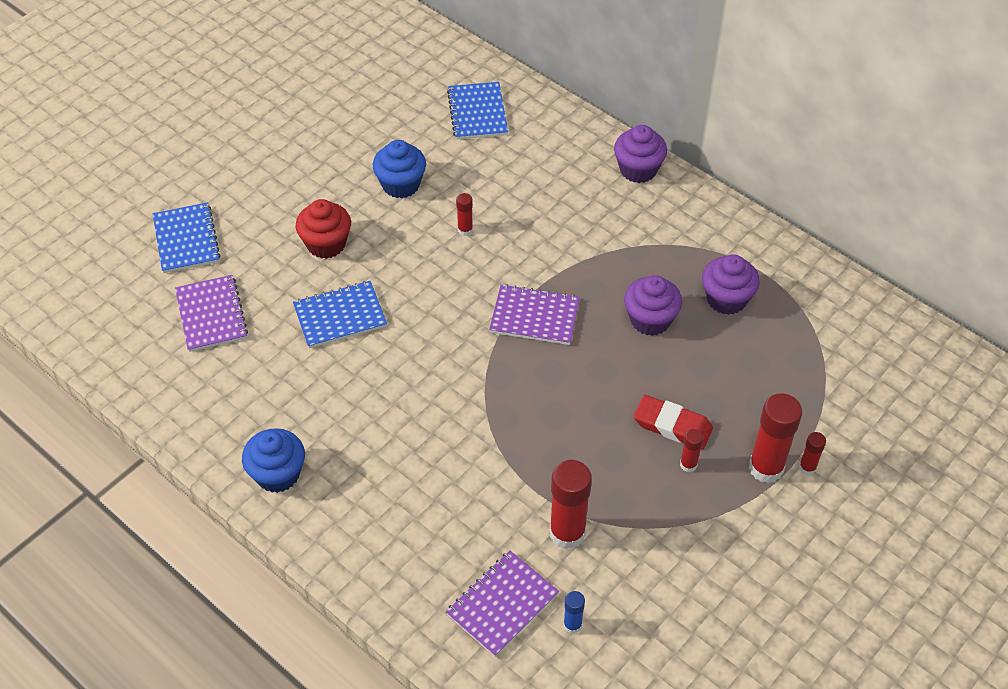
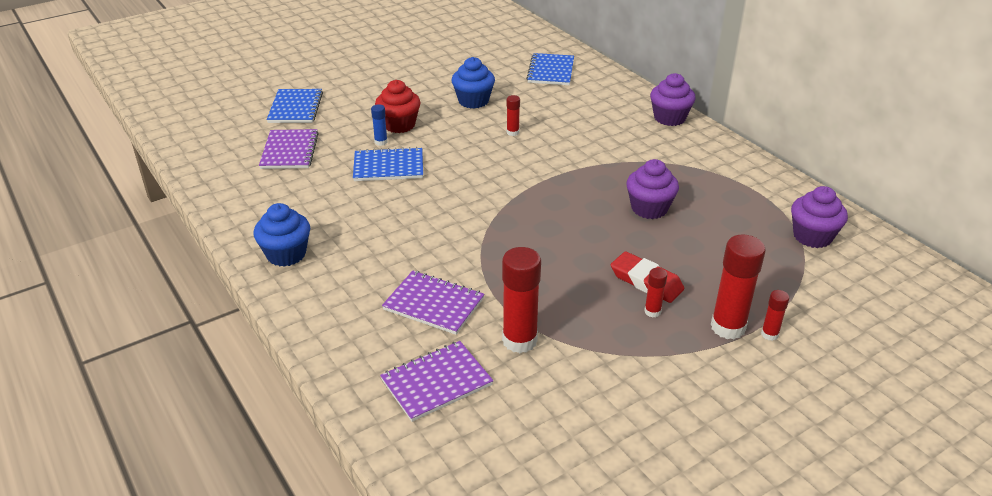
camera: 15 degrees right, 15 degrees down
(534, 316) = (548, 191): purple notebook -> purple notebook (433, 304)
(572, 625) = (497, 412): blue glue stick -> blue glue stick (381, 142)
(726, 299) = (722, 206): purple cupcake -> purple cupcake (812, 236)

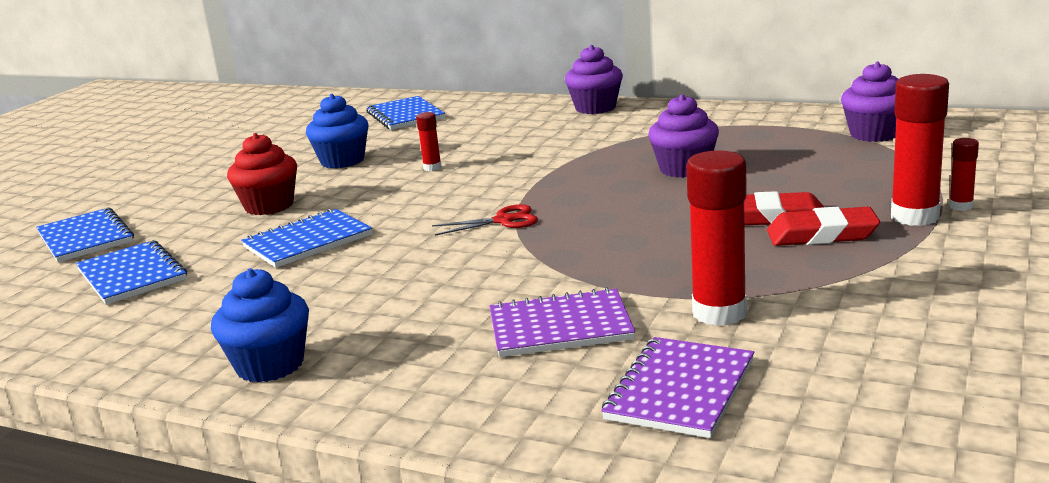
camera: 30 degrees left, 15 degrees down
(289, 151) = (132, 275): purple notebook -> blue notebook
(381, 142) = (264, 226): blue glue stick -> none
(498, 202) = (503, 220): none -> red scissors
(652, 311) = (822, 235): red glue stick -> red eraser

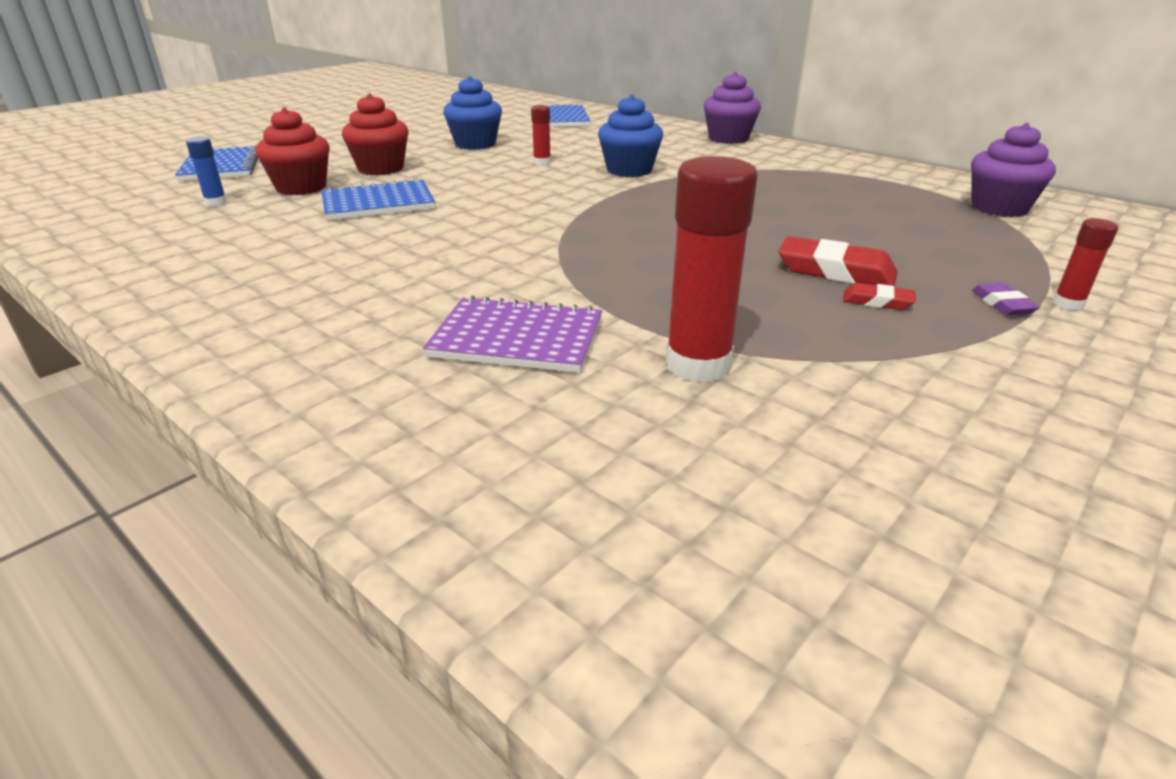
camera: 15 degrees right, 10 degrees up
(132, 275) = (216, 202): blue notebook -> blue glue stick
(206, 242) = (301, 187): none -> red cupcake
(270, 365) = (221, 309): blue cupcake -> blue cupcake (629, 170)
(503, 220) = (560, 219): red scissors -> none
(680, 390) = (581, 452): purple notebook -> none
(684, 169) = (772, 205): purple cupcake -> none
(822, 235) = (877, 301): red eraser -> red eraser, size x0.54
(914, 216) = (1002, 304): red glue stick -> purple eraser

